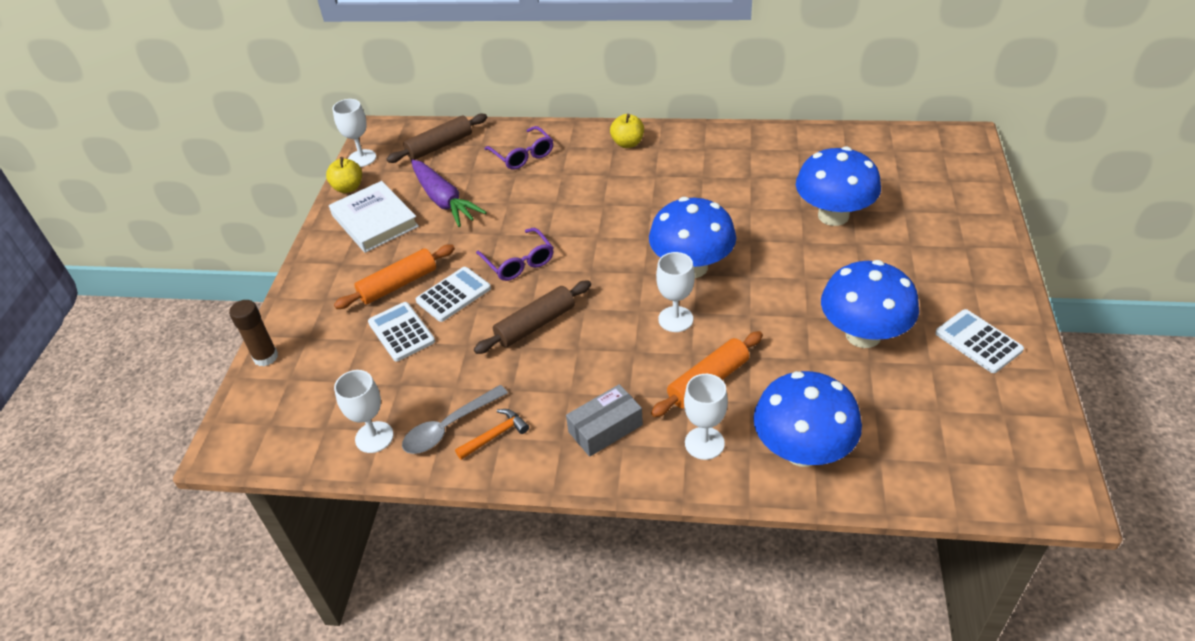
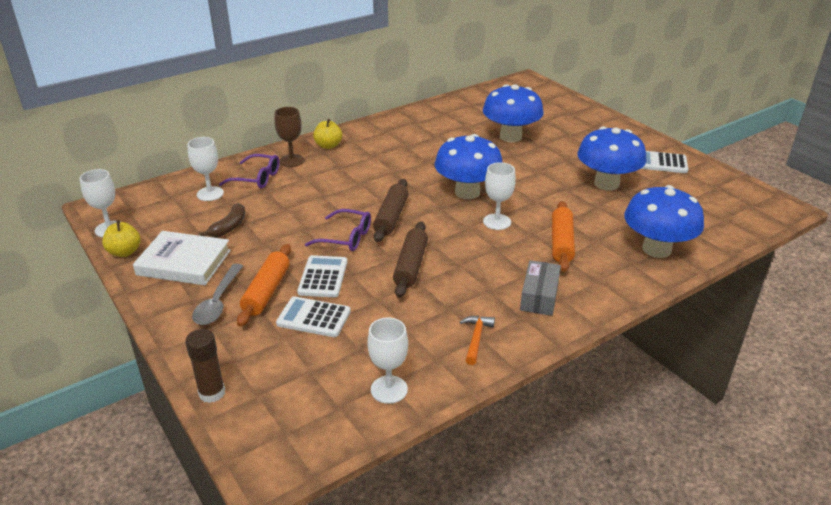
camera: 45 degrees left, 10 degrees down
(439, 146) = (175, 197): brown rolling pin -> brown rolling pin (391, 217)
(444, 200) = (229, 227): purple carrot -> brown banana
(449, 427) = (437, 352): grey spoon -> grey spoon (218, 302)
(574, 147) = (292, 160): none -> brown goblet
(704, 443) = (604, 273): white goblet -> white goblet (210, 194)

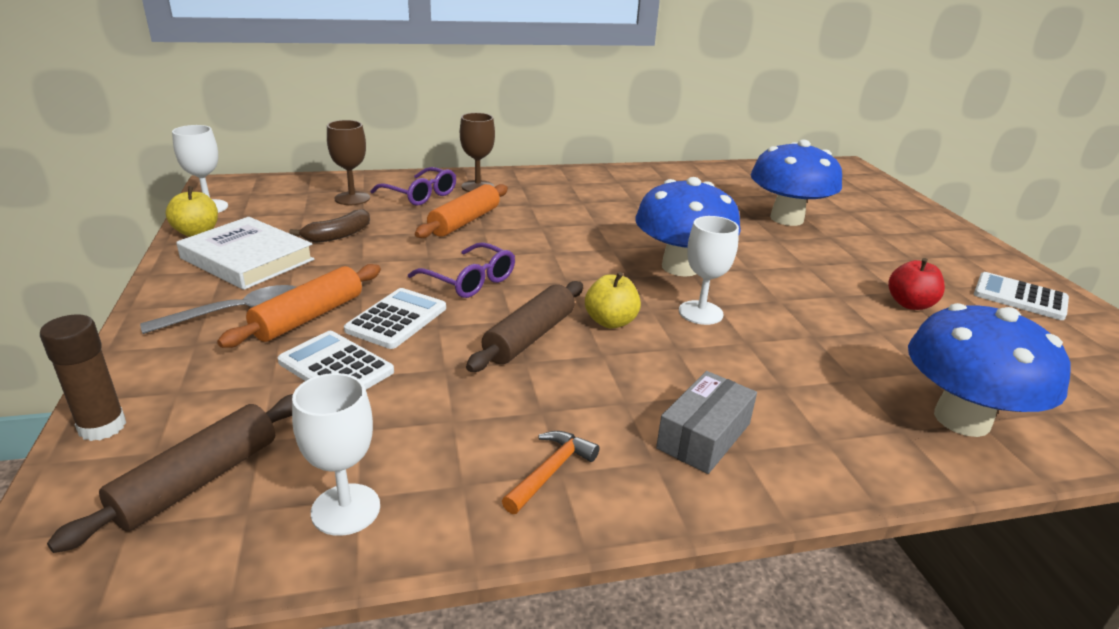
camera: 20 degrees right, 5 degrees down
(210, 194) = (352, 198): white goblet -> brown goblet
(218, 302) = (238, 313): grey spoon -> grey spoon turned 150 degrees counterclockwise
(328, 146) = (534, 181): yellow apple -> yellow apple (610, 322)
(391, 217) = (550, 271): brown rolling pin -> brown rolling pin (198, 480)
(561, 243) = (789, 366): orange rolling pin -> orange rolling pin (464, 221)
(606, 184) = (910, 304): blue mushroom -> red apple

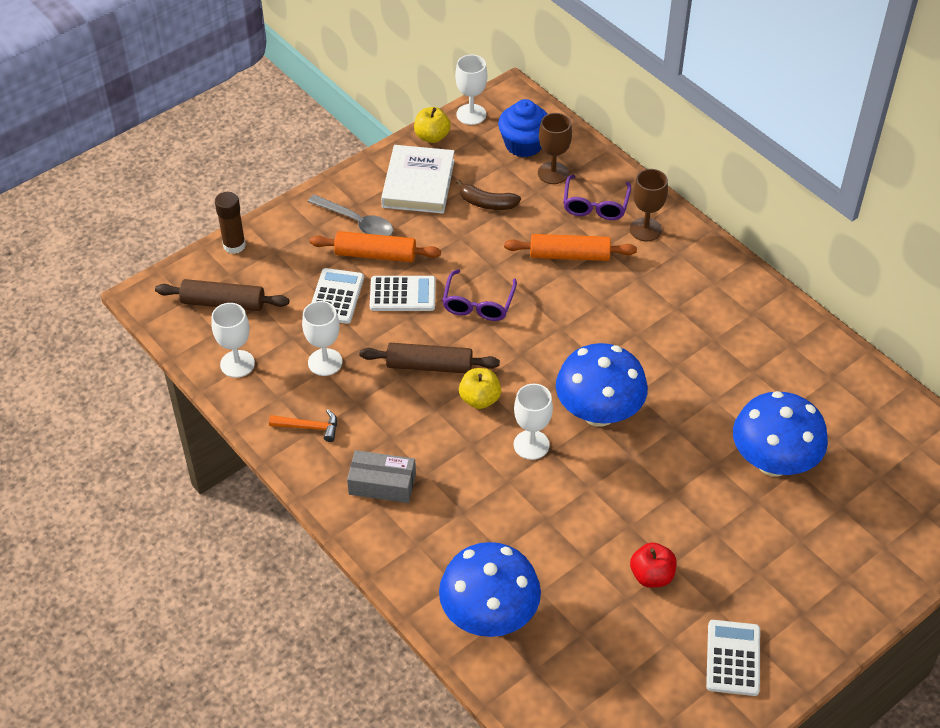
camera: 65 degrees right, 20 degrees up
(294, 198) = (524, 144): none -> blue cupcake
(440, 414) = (325, 362): none -> white goblet

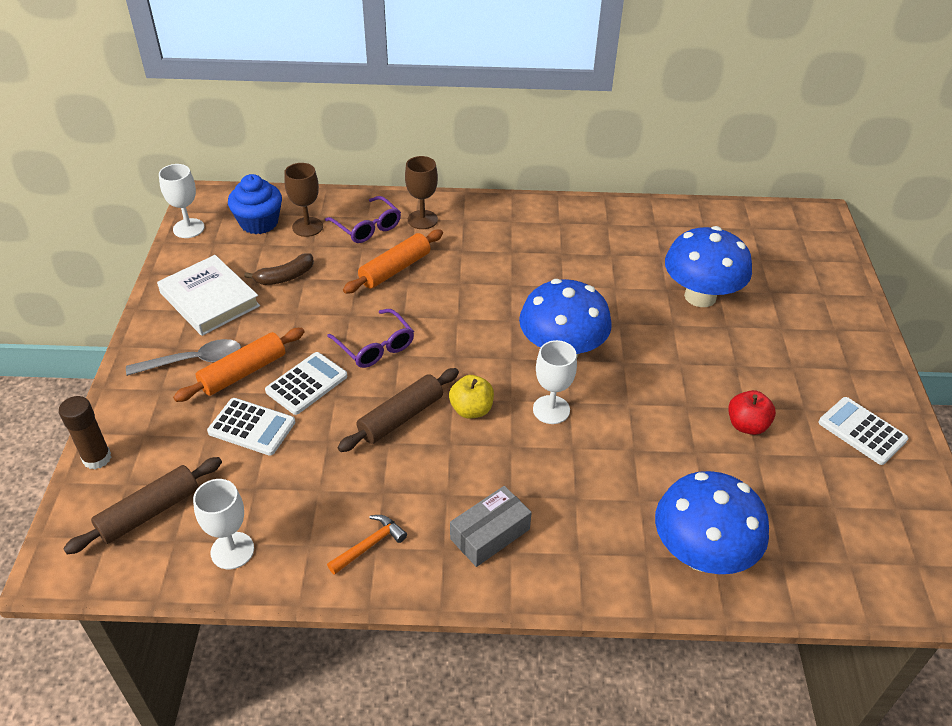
camera: 50 degrees left, 5 degrees down
(325, 362) = (312, 483): white goblet -> none
(336, 296) = (252, 427): white calculator -> white calculator turned 150 degrees clockwise
(432, 136) = (176, 261): yellow apple -> none

